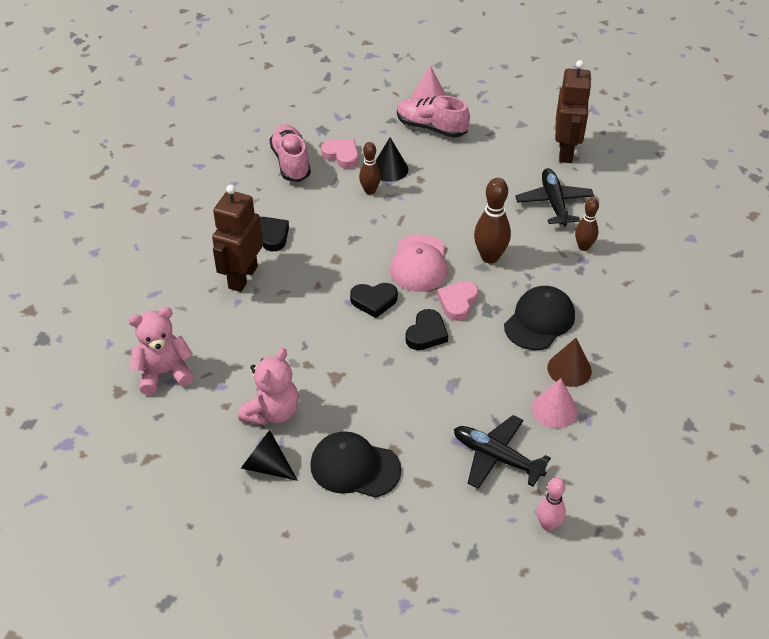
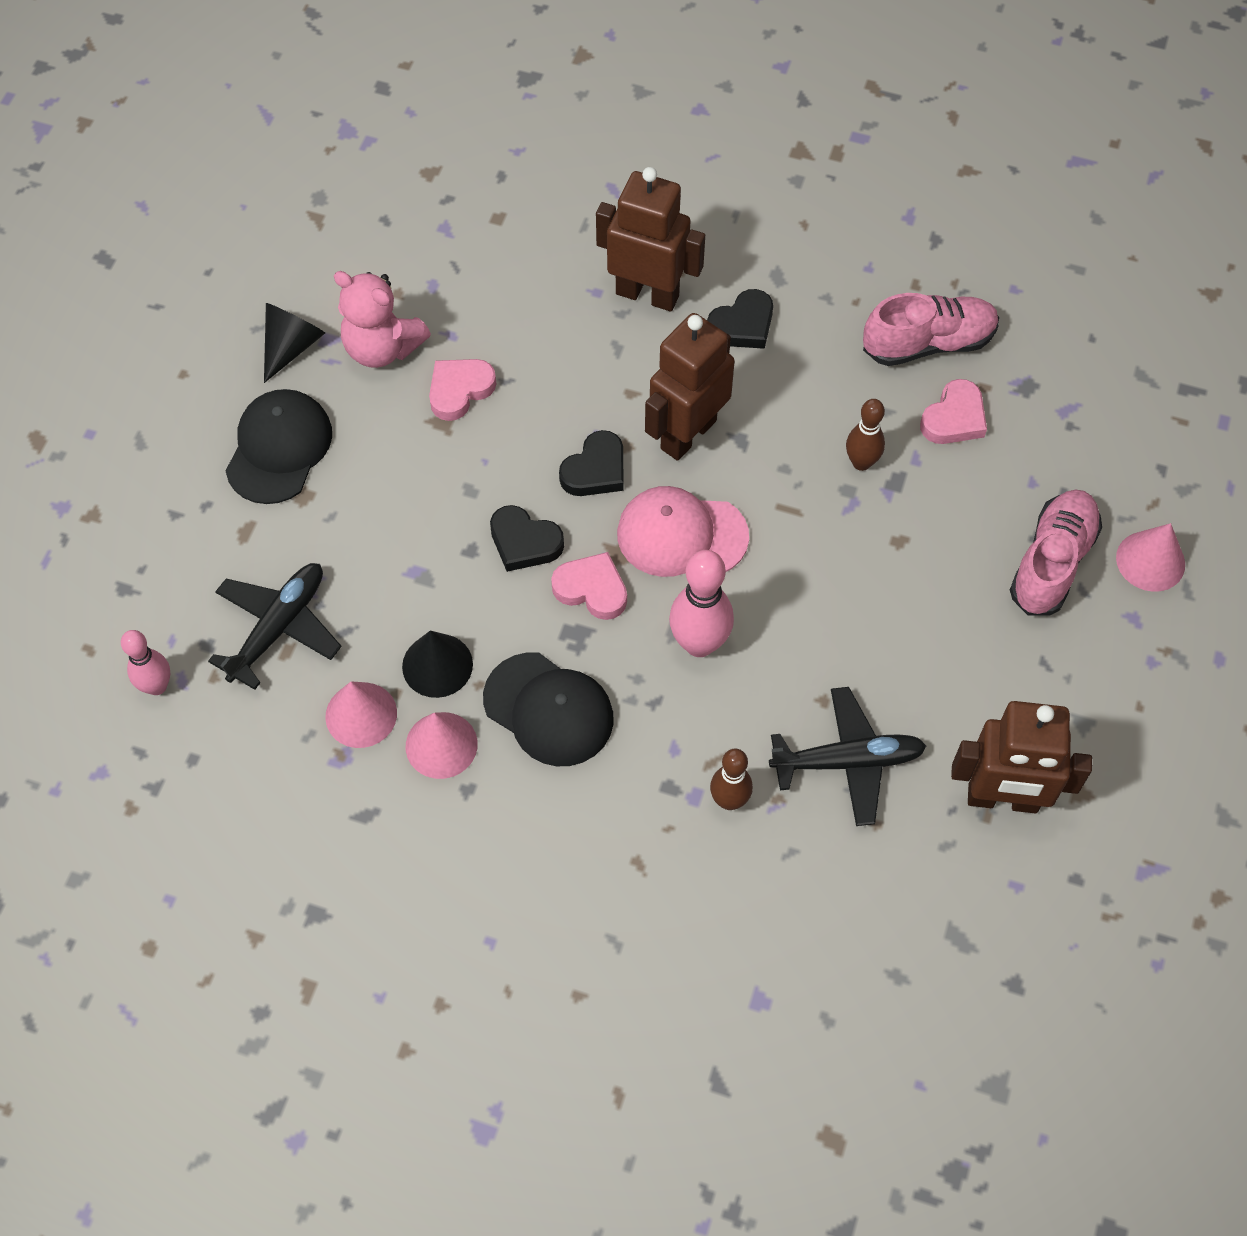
camera: 90 degrees right, 15 degrees up
(164, 373) = (459, 218): pink teddy bear -> none
(311, 368) = (460, 390): none -> pink heart
(349, 260) = (687, 434): none -> brown robot
(374, 301) = (595, 470): black heart -> black heart turned 135 degrees counterclockwise
(389, 169) = (923, 493): black cone -> black cone (437, 665)
(490, 257) = (699, 643): brown bowling pin -> pink bowling pin
(569, 369) = (441, 745): brown cone -> pink cone

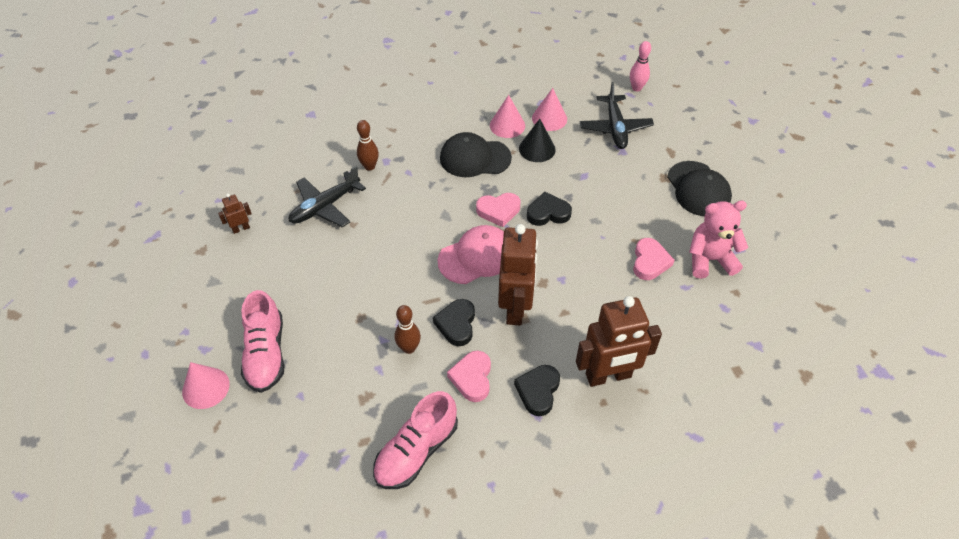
camera: 145 degrees right, 10 degrees down
(291, 346) = (750, 235): black cone -> none
(595, 470) = (546, 263): black heart -> black heart (456, 324)
(699, 643) = (429, 216): pink bowling pin -> none
(954, 418) = (370, 408): pink heart -> pink heart (472, 378)
(1002, 799) = (241, 228): brown robot -> brown robot, size x0.44

